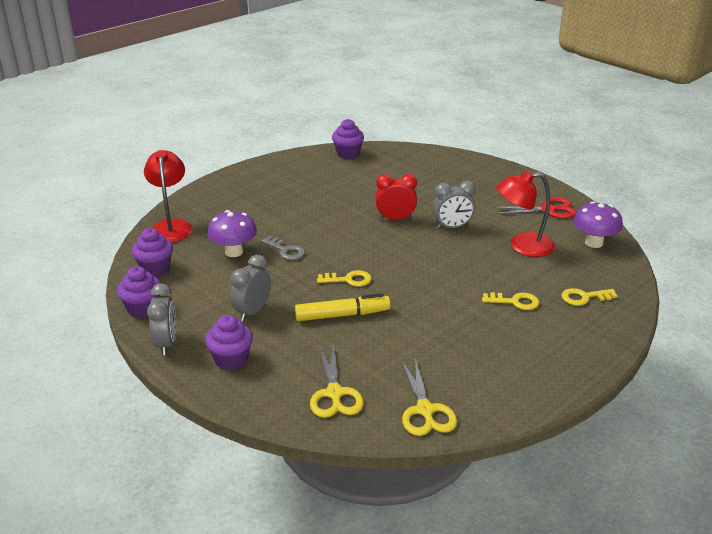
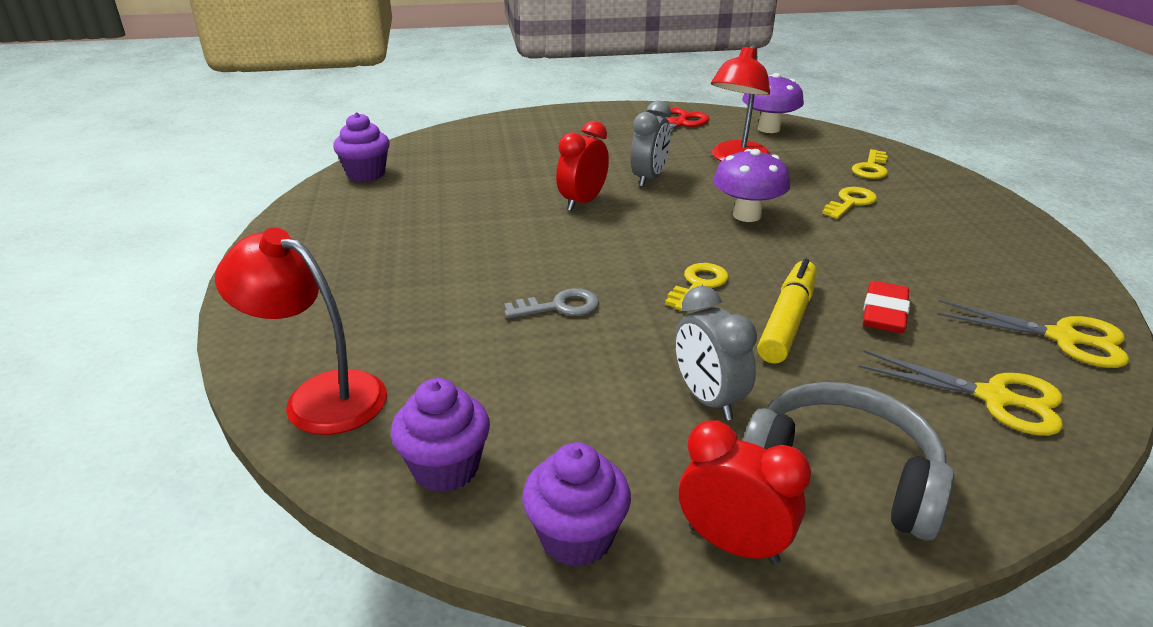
camera: 55 degrees left, 0 degrees up
(166, 344) = (733, 544): grey clock -> red clock
(231, 359) = (841, 474): purple cupcake -> grey headphones
(234, 252) = (501, 356): purple mushroom -> purple mushroom (747, 215)
(384, 343) = (884, 313): none -> red eraser

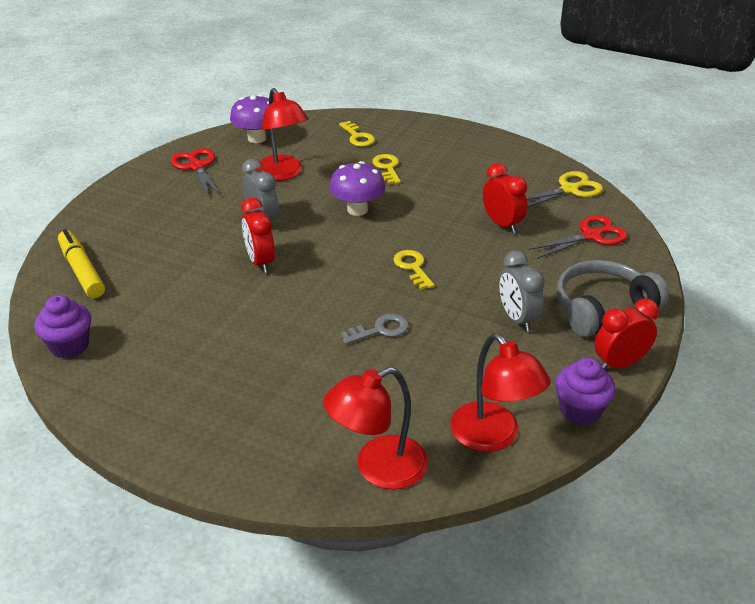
camera: 55 degrees left, 5 degrees up
(446, 468) = (493, 437): purple cupcake -> red lamp
(560, 307) = (380, 330): grey key -> grey key turned 45 degrees clockwise
(708, 399) = (517, 319): grey clock -> grey clock turned 60 degrees clockwise
(787, 321) = (478, 257): yellow marker -> yellow marker (82, 271)
(884, 313) = (502, 224): red eraser -> red clock
(994, 398) = (591, 236): yellow scissors -> red scissors

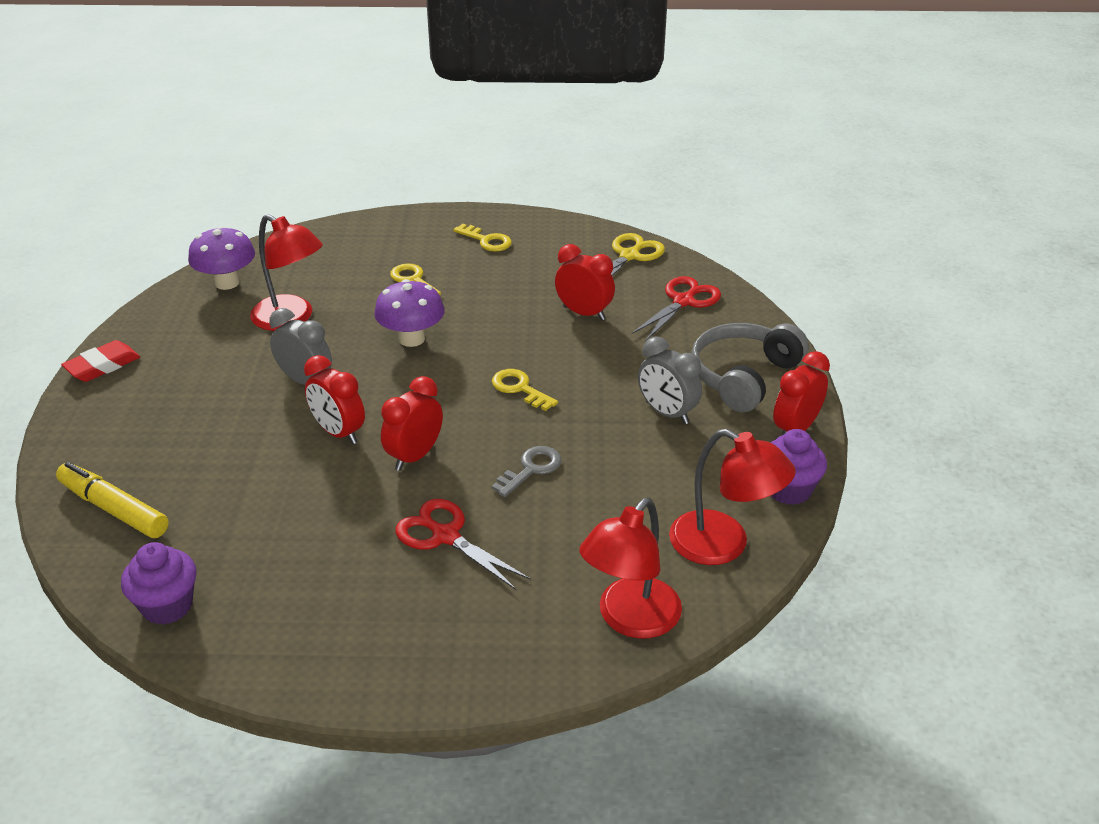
camera: 25 degrees left, 0 degrees up
(140, 174) = (102, 366): none -> red eraser
(196, 167) = (173, 337): red scissors -> red scissors (446, 536)
(301, 295) = (414, 456): none -> red clock
(357, 137) = (352, 252): yellow key -> yellow key (486, 241)

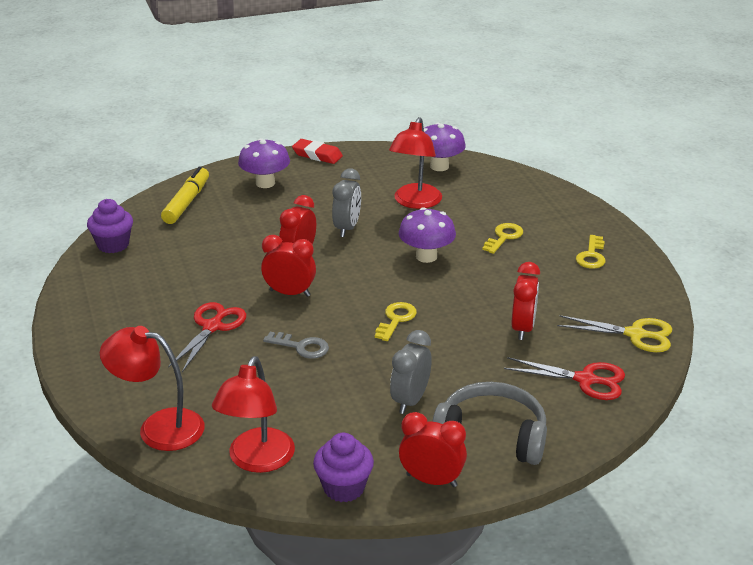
camera: 70 degrees right, 5 degrees down
(132, 425) = (265, 183): none -> purple mushroom

